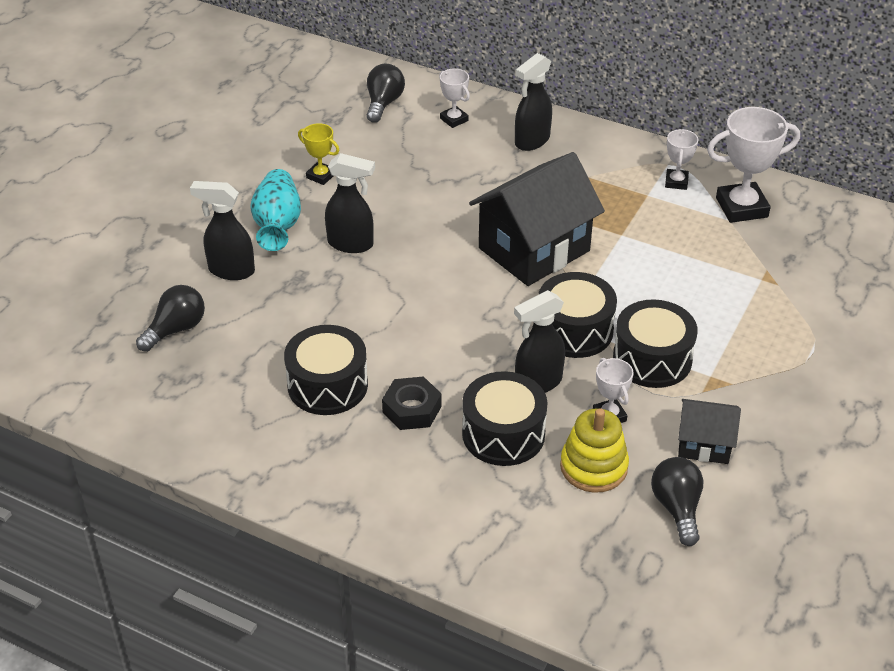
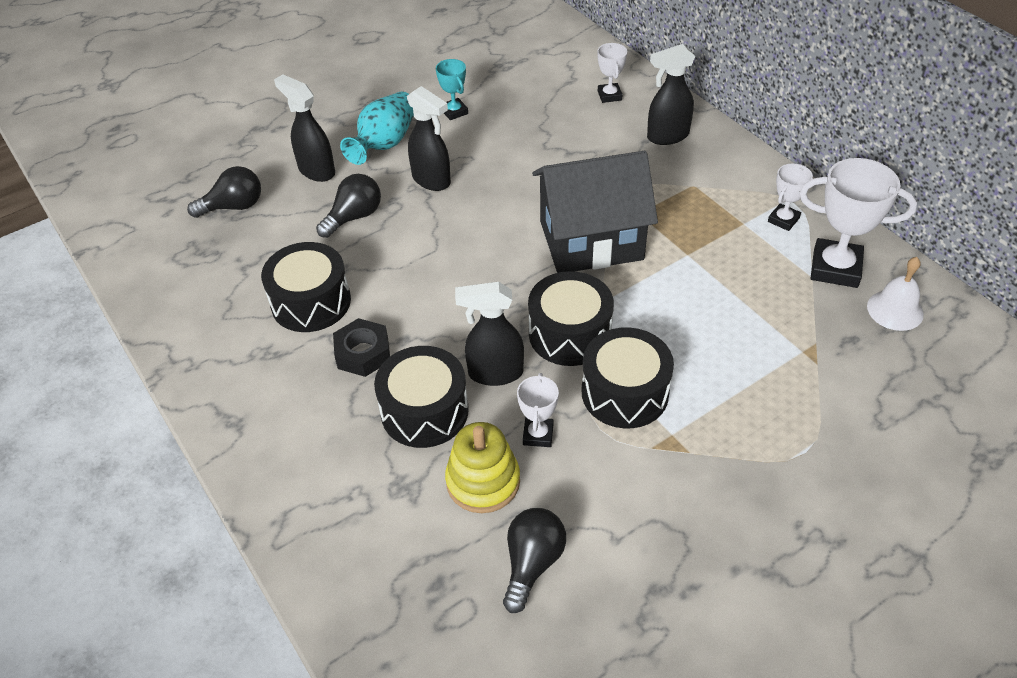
camera: 30 degrees right, 5 degrees up
(321, 176) = (454, 112): yellow trophy -> turquoise trophy
(383, 103) = (558, 63): black light bulb -> black light bulb (354, 217)
(704, 444) = (611, 506): black house -> none
(806, 225) = (895, 310): none -> white bell

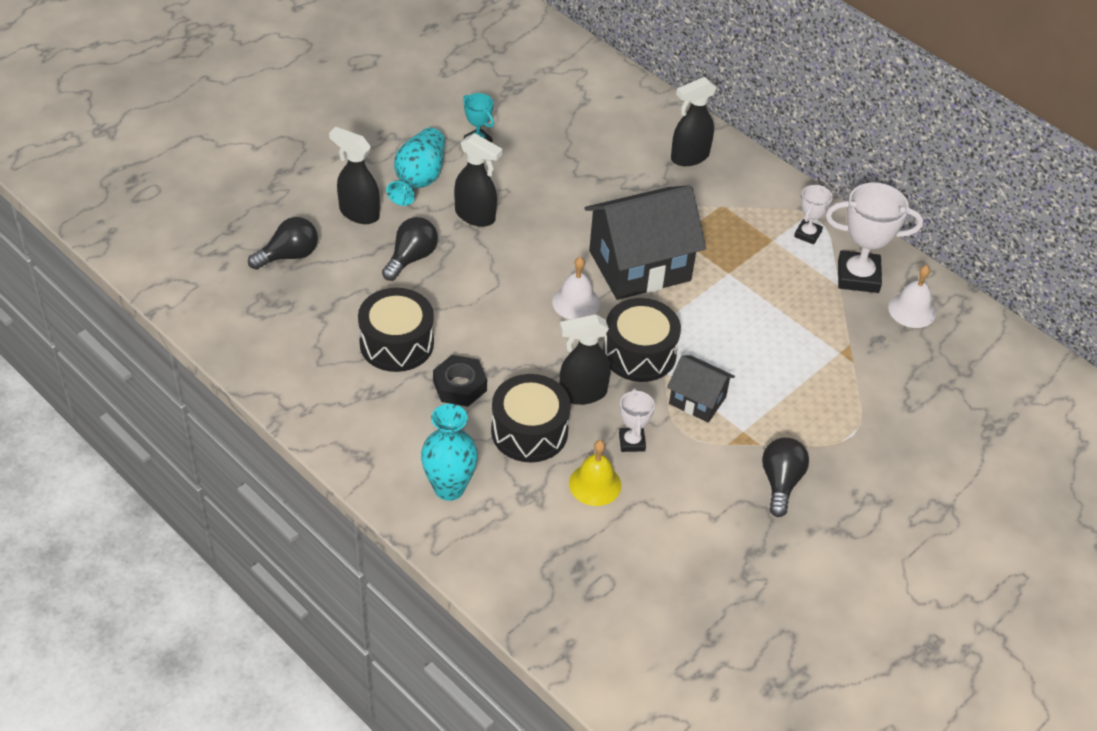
camera: 15 degrees left, 0 degrees up
(316, 469) = (449, 488): none -> turquoise vase
(483, 481) = (595, 484): yellow stacking toy -> yellow bell
(513, 273) = (576, 302): none -> white bell
(532, 563) = (651, 543): black light bulb -> black light bulb (781, 482)
(609, 95) = (626, 116): white trophy -> none
(625, 392) = (697, 400): black drum -> black house

